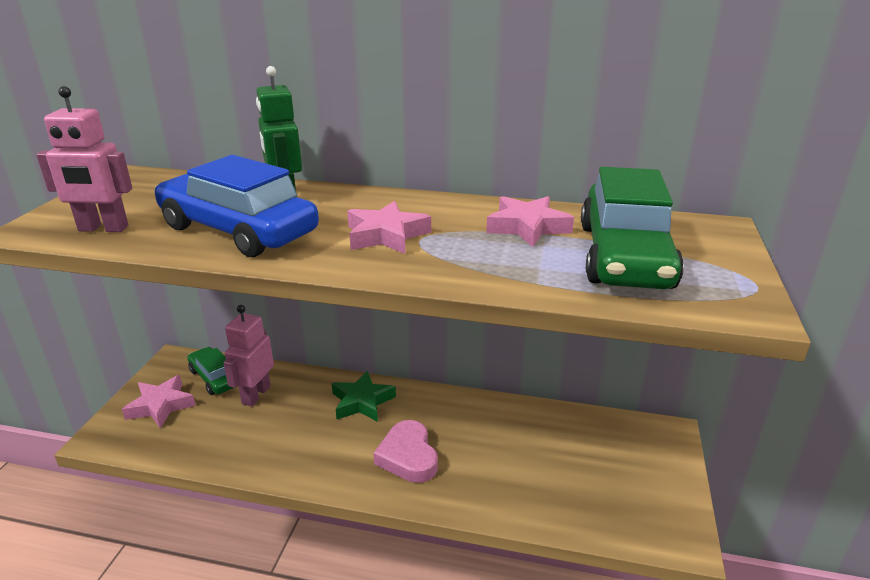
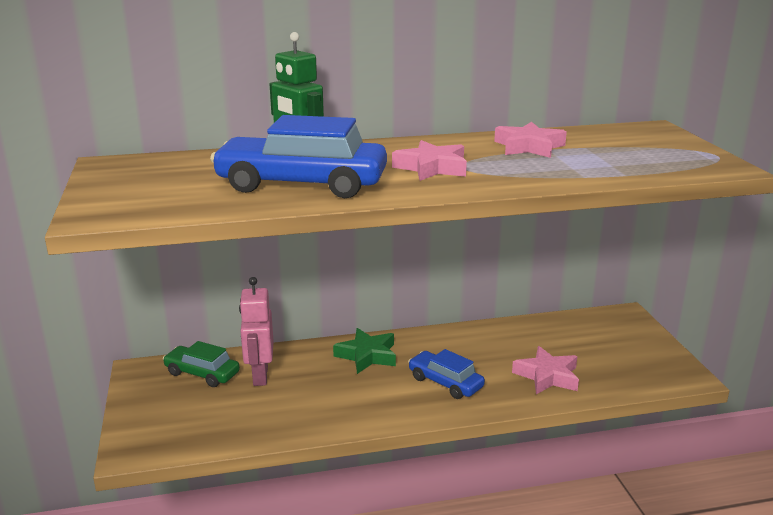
camera: 25 degrees left, 5 degrees down
(103, 229) = (170, 203): pink robot -> none
(161, 405) = (169, 409): pink star -> pink star (547, 376)
(408, 456) = (445, 382): pink heart -> blue car
(624, 256) = (617, 153): green car -> none

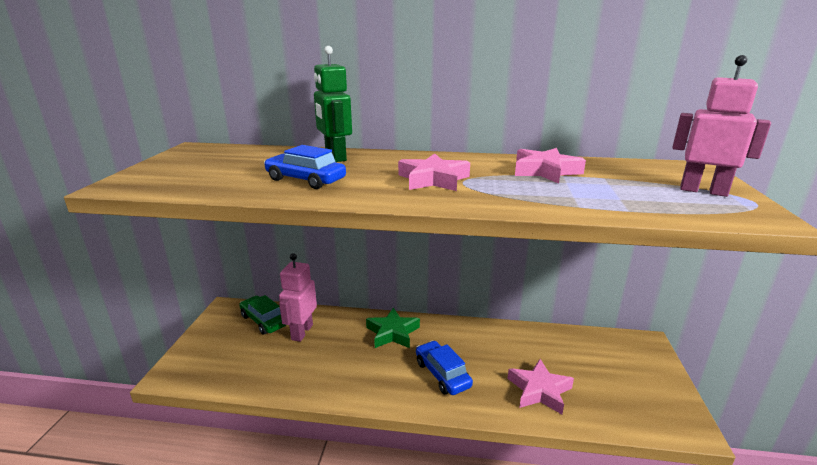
camera: 20 degrees right, 0 degrees up
(302, 184) = (305, 180): blue car -> blue car, size x0.56
(673, 150) = (703, 191): none -> pink robot

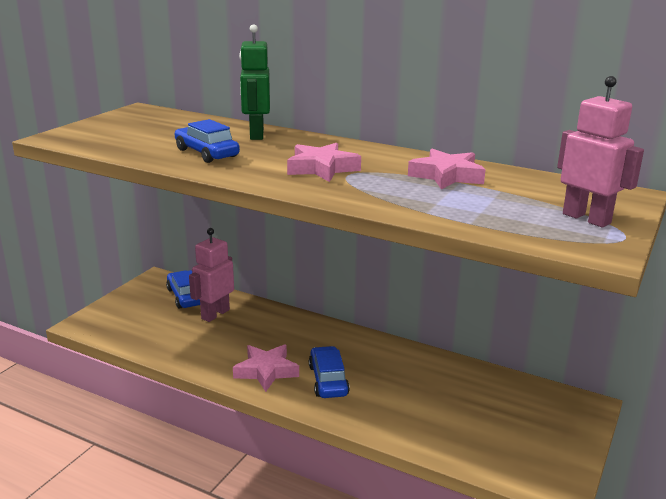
camera: 20 degrees right, 0 degrees up
(264, 320) = (185, 296): green car -> blue car
(392, 333) = (304, 334): green star -> none
(539, 390) = (418, 417): pink star -> pink star (266, 371)

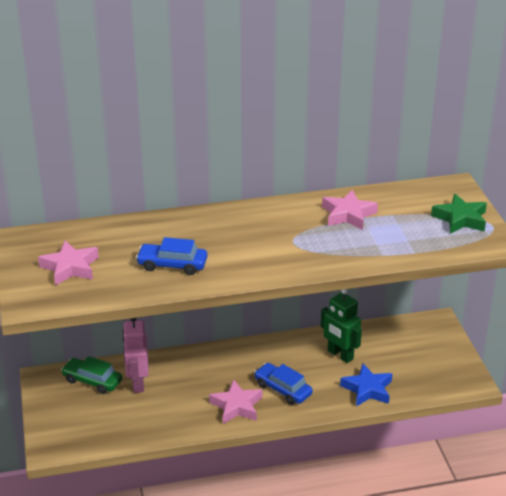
camera: 40 degrees left, 10 degrees up
(185, 296) = (92, 381): blue car -> green car
(256, 135) = (168, 227): green robot -> green robot (340, 355)
(322, 168) = (270, 243): pink star -> pink star (70, 267)
(415, 425) = (367, 389): none -> blue star
(586, 218) = (460, 219): pink robot -> green star

